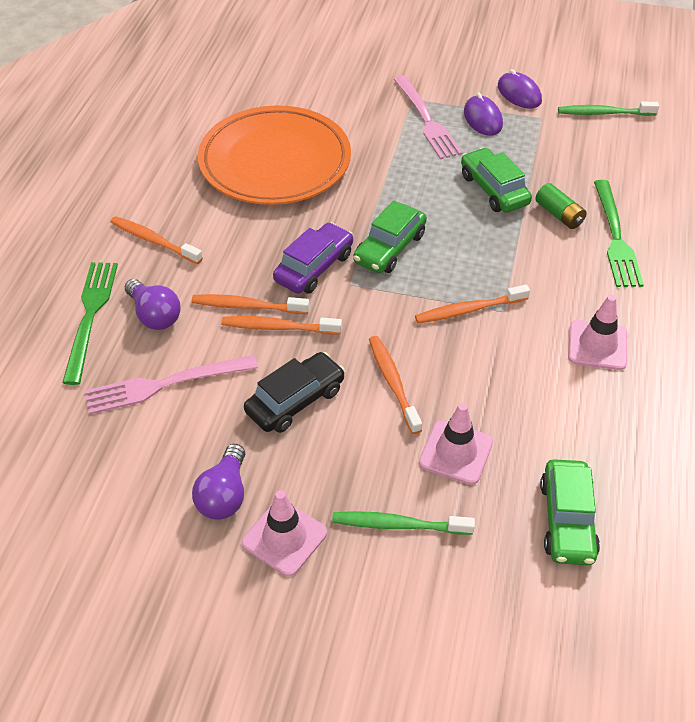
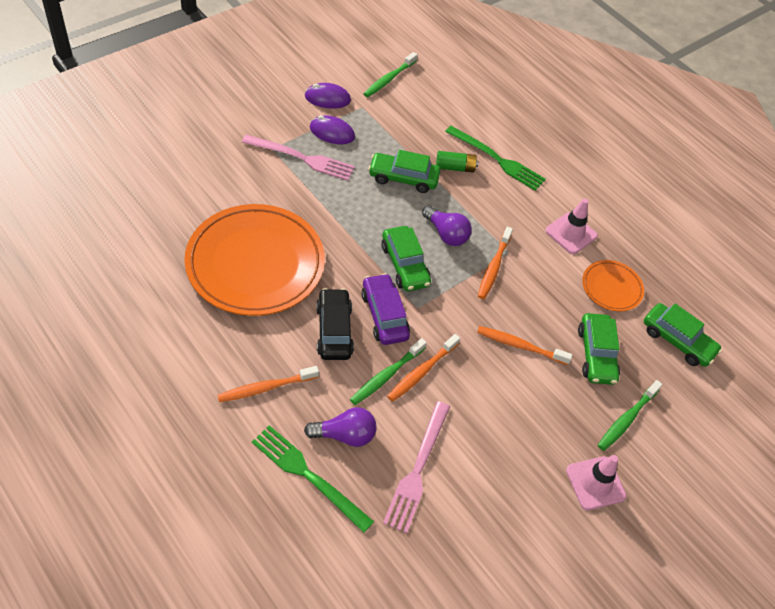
camera: 60 degrees left, 5 degrees up
(224, 495) = (539, 494): purple light bulb -> purple light bulb (446, 234)
(247, 306) = (386, 376): orange toothbrush -> green toothbrush
(295, 401) = (493, 405): black car -> black car (334, 330)
(456, 452) = (596, 354): pink traffic cone -> green car
(567, 419) = (611, 288): none -> orange plate

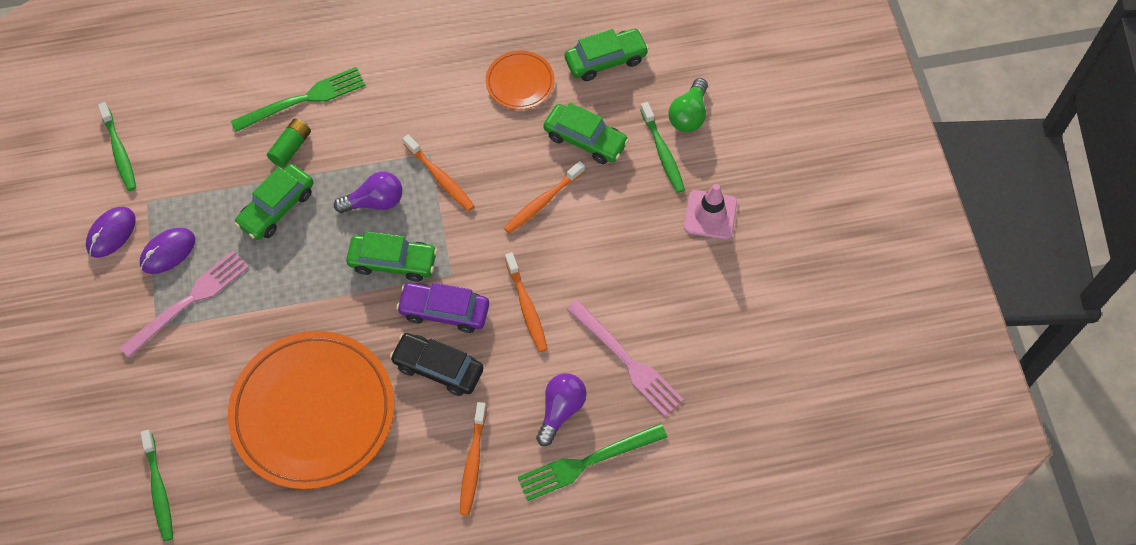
camera: 55 degrees left, 10 degrees up
(386, 376) = (515, 342): green toothbrush -> green toothbrush (159, 490)
(571, 233) = (437, 82): pink traffic cone -> none
(676, 426) = (689, 115): none -> green light bulb

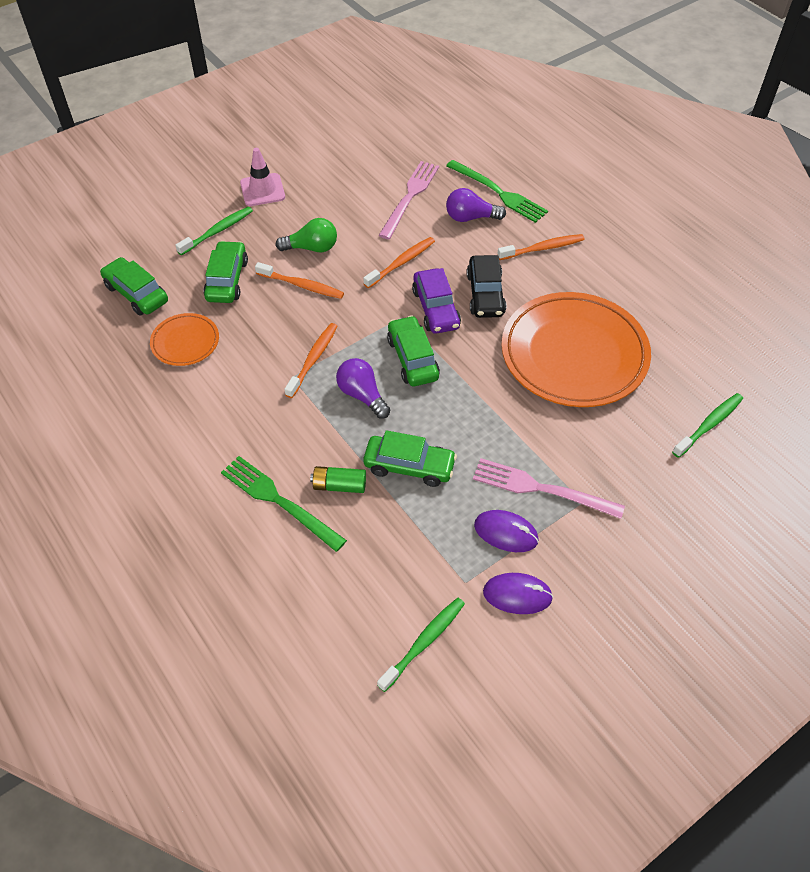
camera: 115 degrees left, 10 degrees down
(689, 115) = (173, 227): green light bulb -> green light bulb (312, 248)

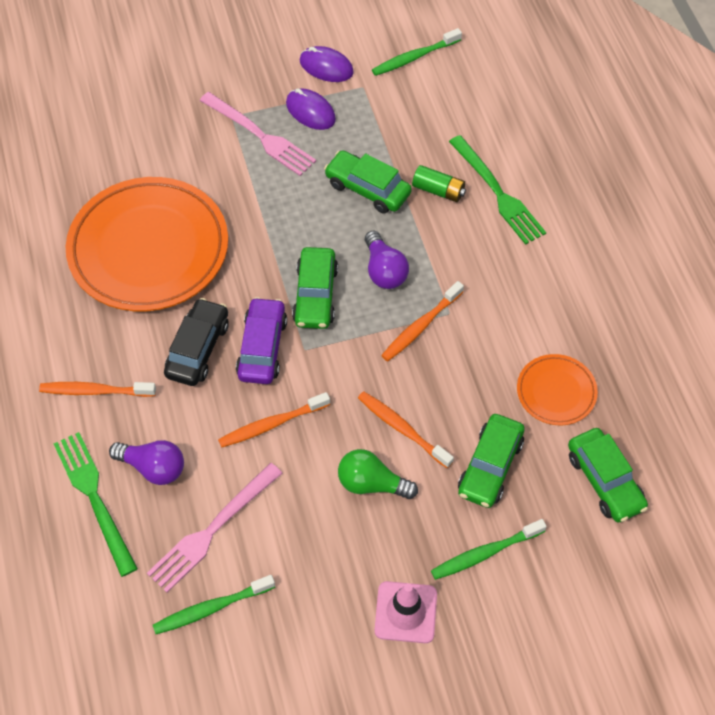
camera: 160 degrees left, 5 degrees up
(709, 425) = (73, 144): green toothbrush -> green toothbrush (211, 608)

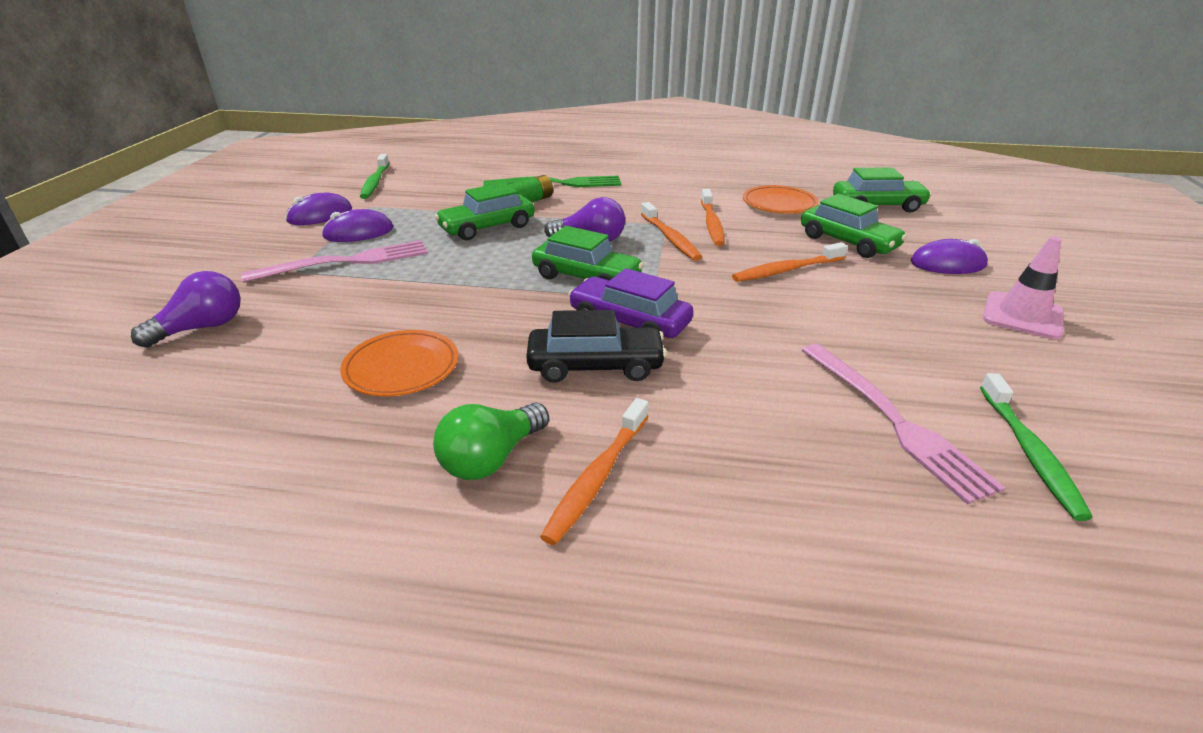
camera: 65 degrees left, 25 degrees down
(94, 498) = (806, 530): green fork -> none
(148, 249) = (402, 368): orange plate -> orange plate, size x0.47
(153, 468) = (770, 450): purple light bulb -> purple light bulb (202, 328)
(198, 349) = (595, 366): black car -> black car turned 135 degrees clockwise
(271, 424) = (743, 340): orange toothbrush -> orange toothbrush (712, 224)
(371, 484) = (850, 299): green light bulb -> green light bulb (491, 458)
(485, 553) = (948, 264): green toothbrush -> purple mouse

